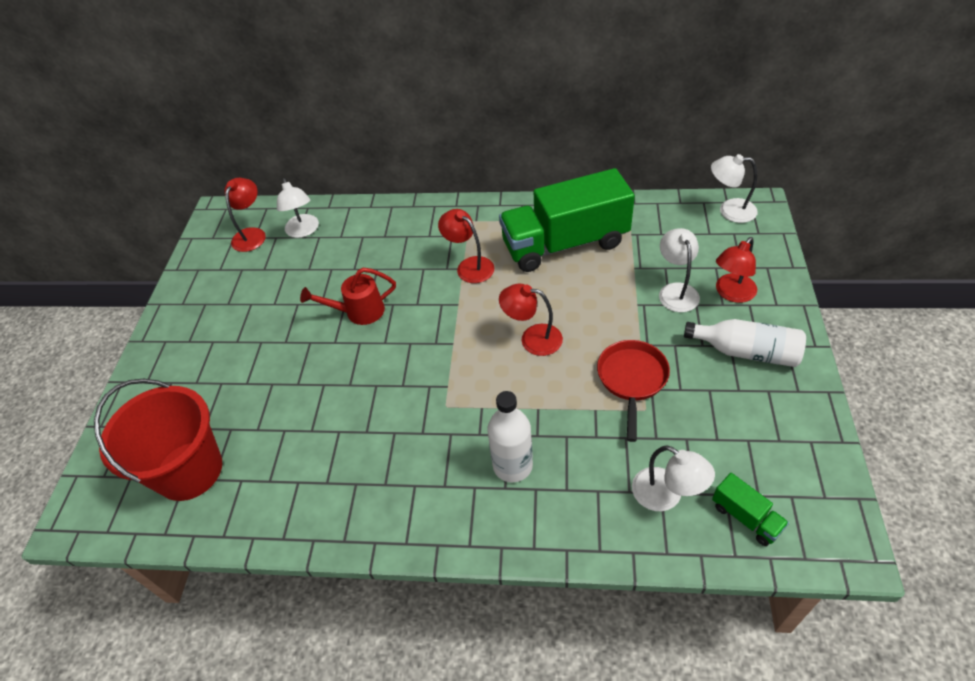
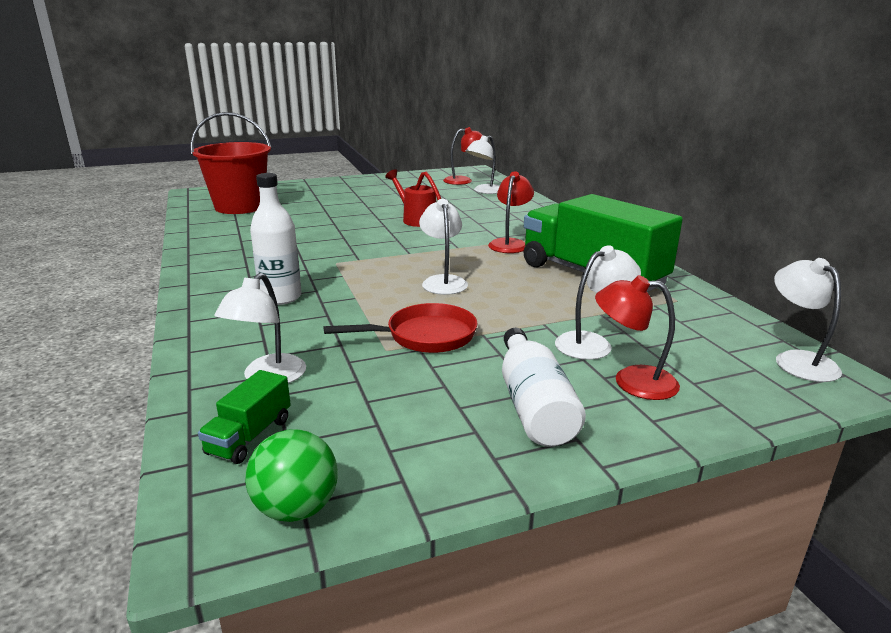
camera: 60 degrees right, 25 degrees down
(532, 338) = (443, 281): red lamp -> white lamp
(829, 500) = (296, 509): none -> green ball

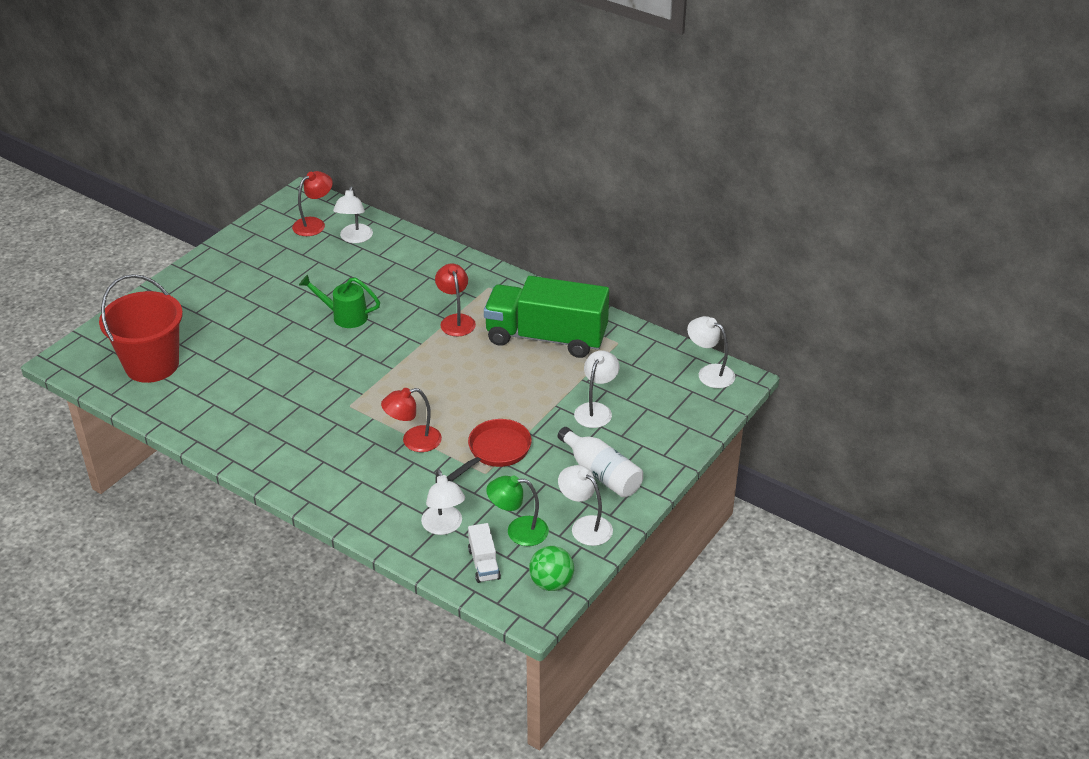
camera: 35 degrees left, 15 degrees up
(249, 436) = (484, 563): green truck -> white truck
(281, 297) = (360, 461): white bottle -> none
(344, 420) = (518, 531): none -> green lamp
(416, 219) = (345, 316): red watering can -> green watering can
(443, 281) = (452, 391): white lamp -> white lamp (585, 526)
(632, 381) = (637, 431): red lamp -> red lamp (413, 441)

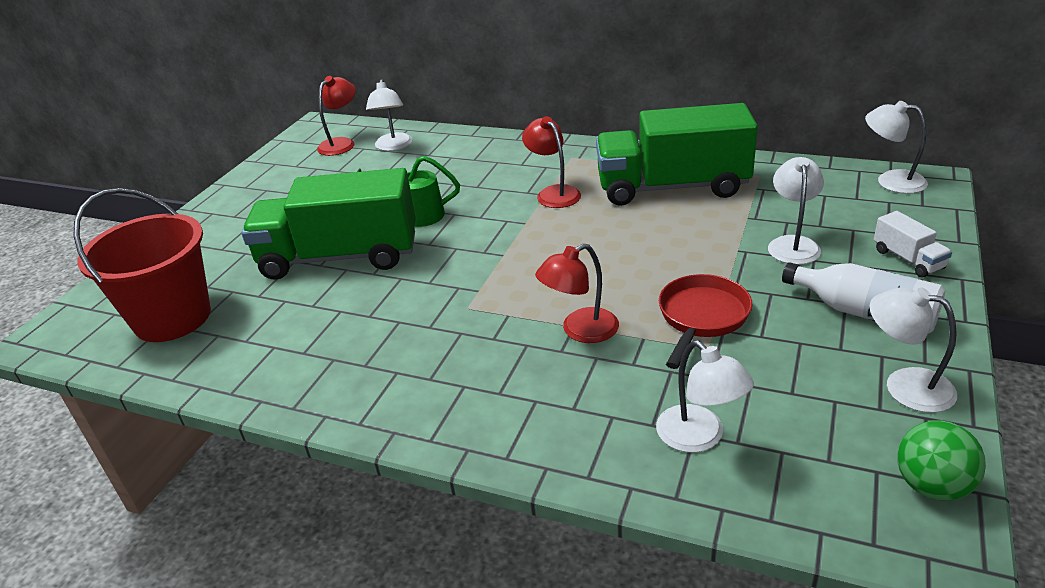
camera: 10 degrees left, 5 degrees down
(278, 341) = (340, 257): none -> green truck
(484, 563) = (801, 481): white truck -> white truck (908, 259)
(518, 531) = (815, 416): green lamp -> none

